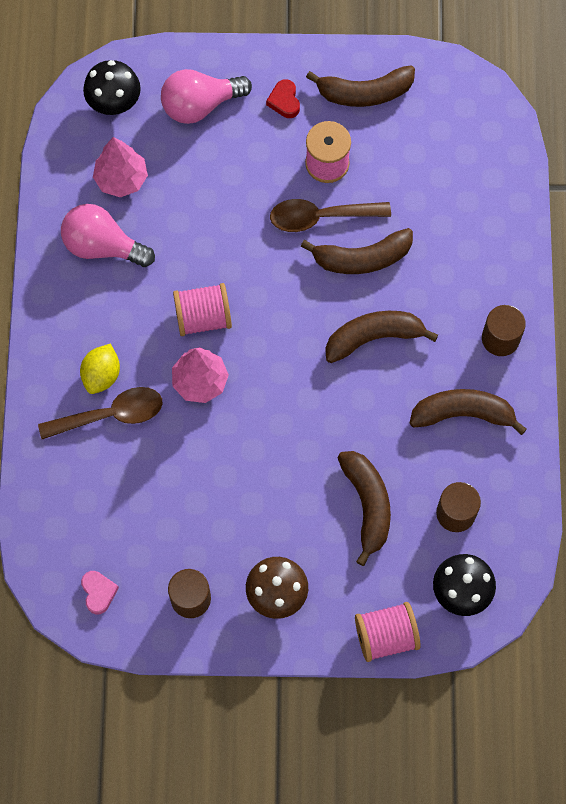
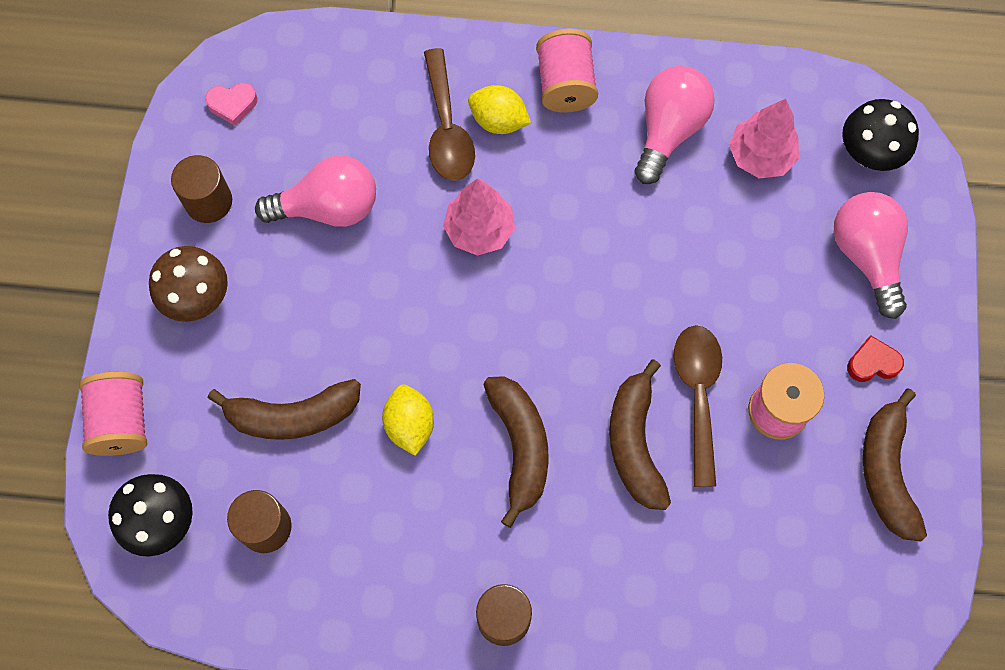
camera: 95 degrees right, 0 degrees up
(189, 500) = (328, 208): none -> pink light bulb
(203, 317) = (564, 239): pink spool -> pink spool (565, 85)
(365, 417) = (410, 425): none -> yellow lemon
(463, 413) = (401, 553): brown banana -> none

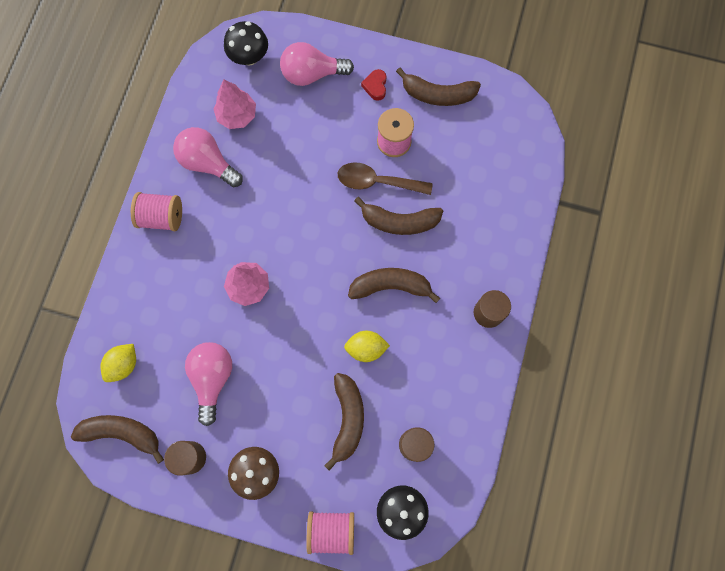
camera: 80 degrees left, 5 degrees up
(232, 104) = (122, 433): pink heart -> brown banana
(447, 128) = (174, 295): brown spoon -> none
(498, 121) = (177, 262): yellow lemon -> yellow lemon (123, 364)

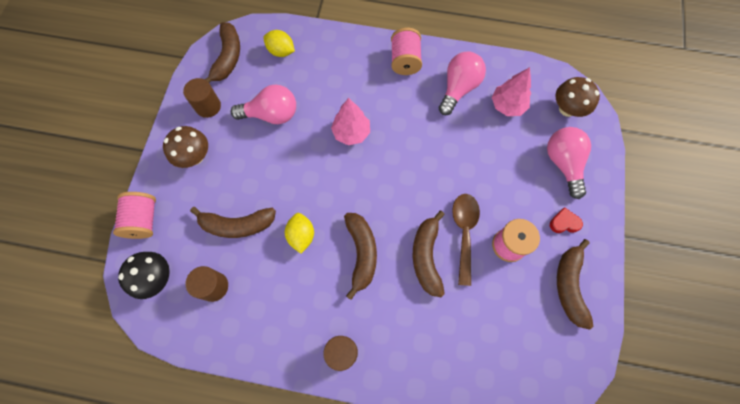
camera: 85 degrees right, 5 degrees down
(249, 57) = (567, 109): black mushroom -> brown mushroom

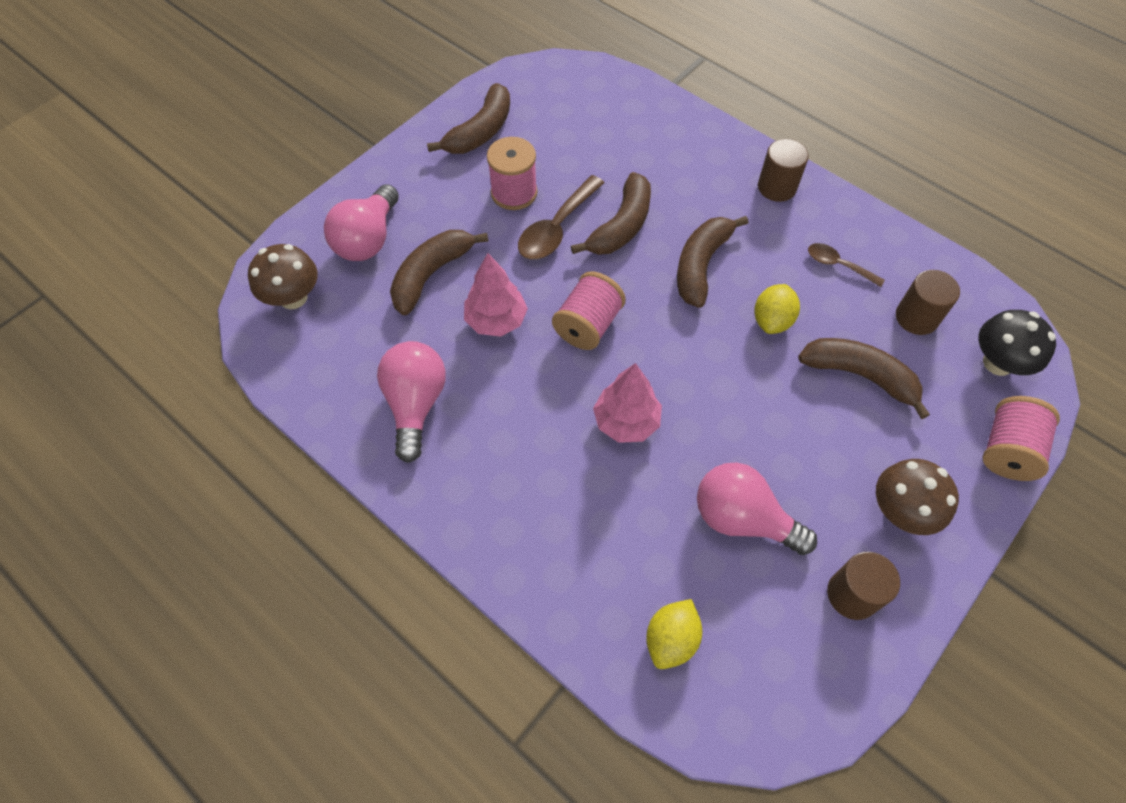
camera: 150 degrees left, 10 degrees down
(228, 58) = (782, 683): brown banana -> brown banana (431, 275)
(275, 302) = (838, 265): none -> brown spoon
(281, 51) = (671, 639): yellow lemon -> yellow lemon turned 60 degrees clockwise
(405, 61) = (463, 496): pink spool -> pink spool (588, 325)
(458, 88) = (415, 404): pink light bulb -> pink light bulb turned 120 degrees clockwise
(507, 105) = (368, 343): pink tree -> pink tree (496, 320)
(564, 223) = (430, 183): red heart -> none

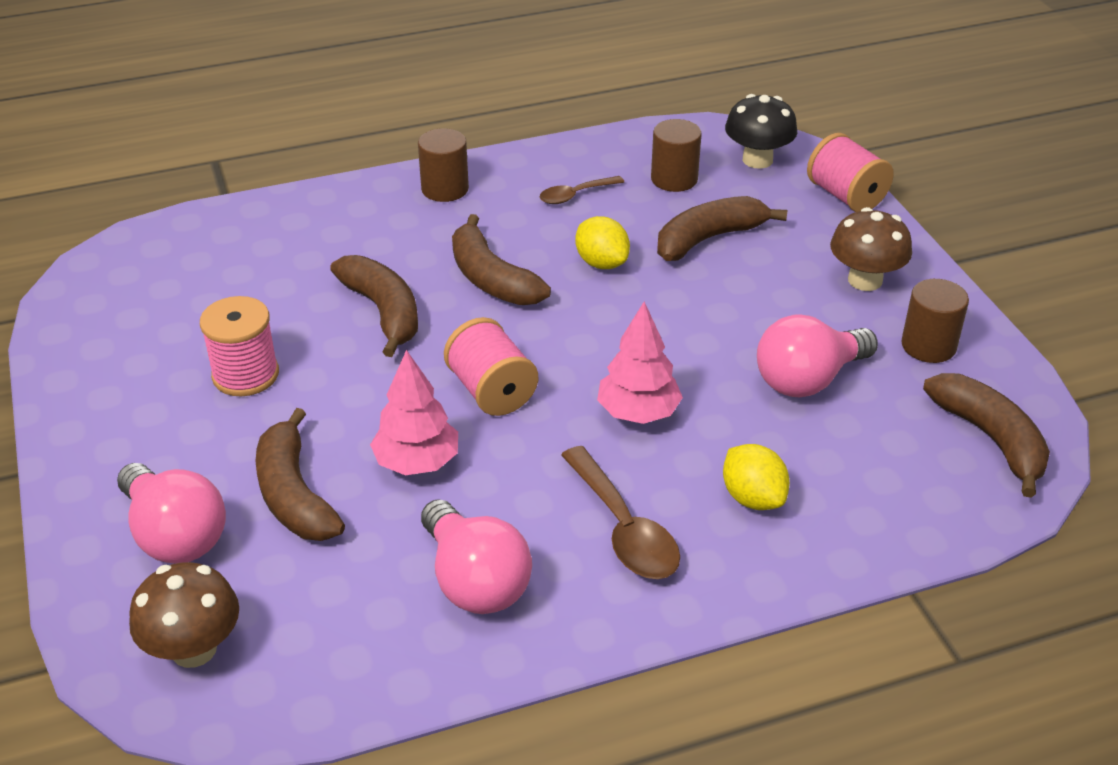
camera: 60 degrees left, 20 degrees down
(415, 404) = (474, 581): pink light bulb -> pink light bulb turned 150 degrees counterclockwise
(480, 131) = (117, 365): brown banana -> brown banana (990, 438)
(557, 228) = (335, 361): brown spoon -> brown spoon (624, 528)
(671, 639) = (907, 485): yellow lemon -> yellow lemon (753, 498)

